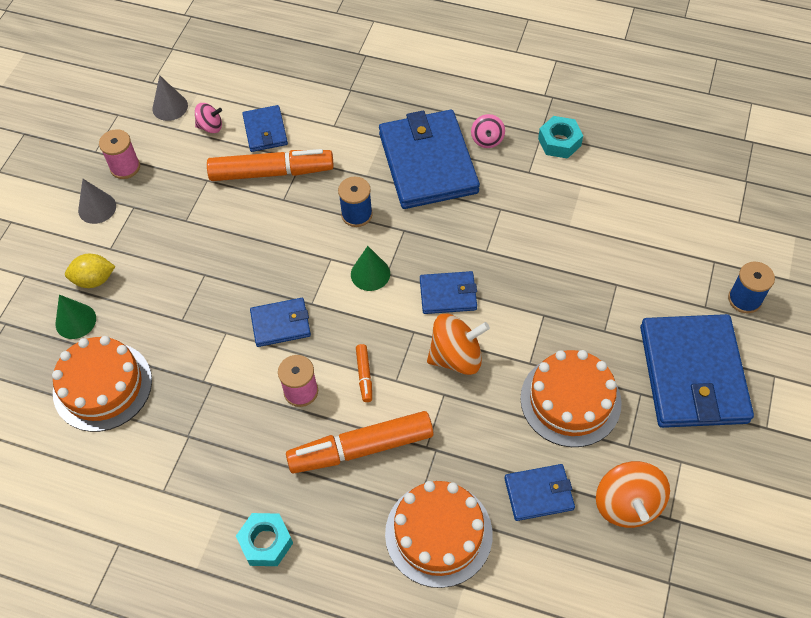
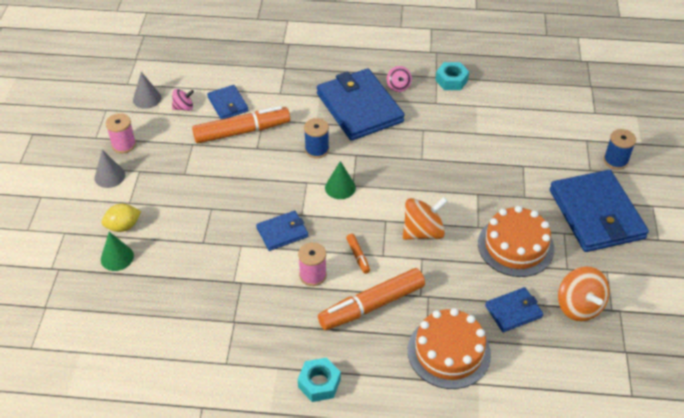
camera: 15 degrees left, 10 degrees down
(102, 386) = (153, 299): orange cake -> none
(448, 294) = (403, 192): blue wallet -> none

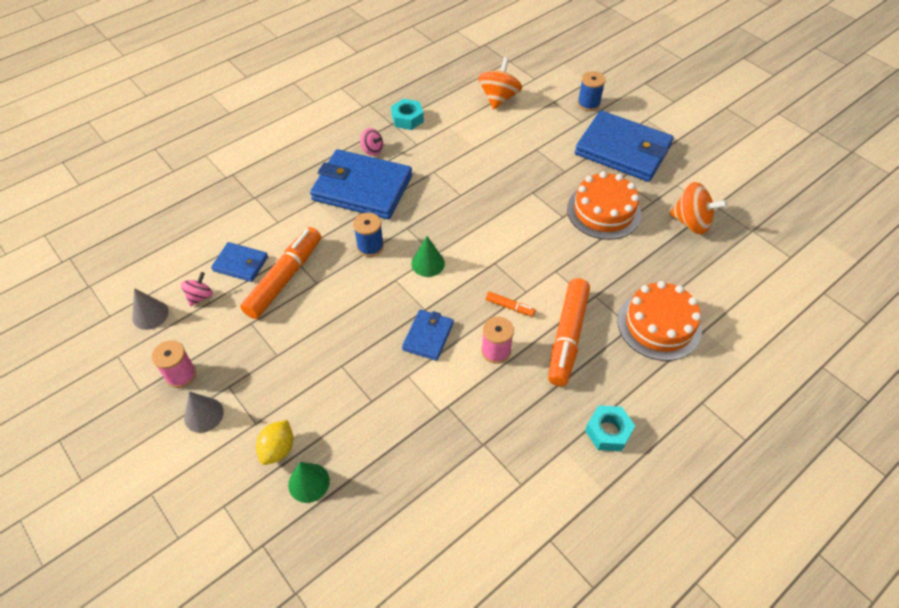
camera: 45 degrees left, 5 degrees up
(423, 232) = (531, 250): orange spinning top -> orange spinning top (499, 98)
(513, 311) = (660, 259): blue wallet -> none

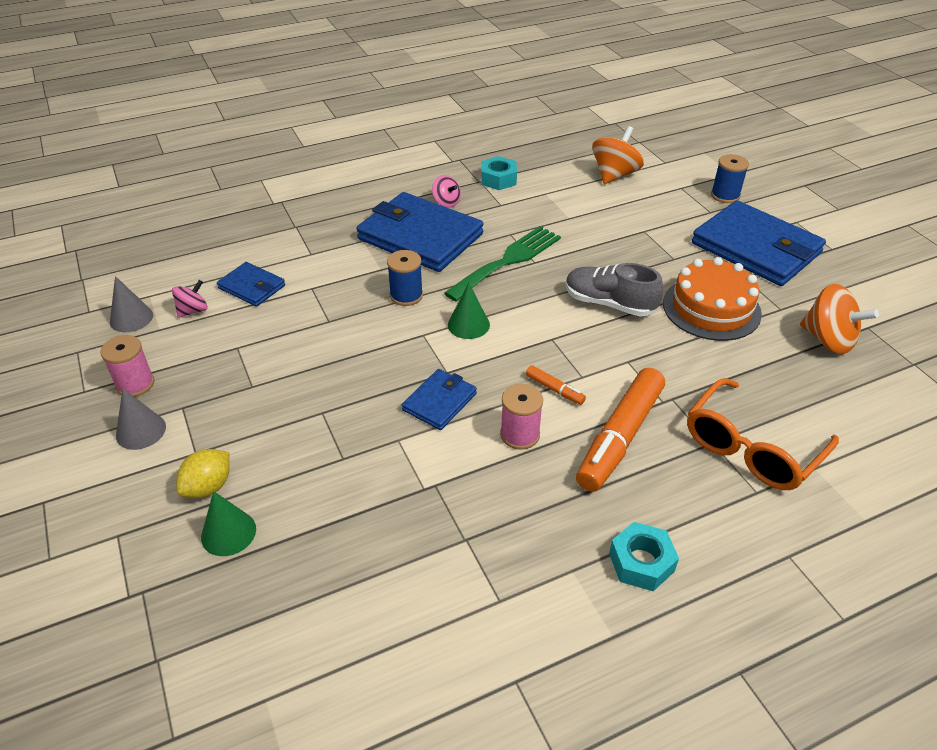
camera: 15 degrees right, 10 degrees down
(284, 278) = (294, 310): orange marker -> none
(439, 198) = (508, 261): none -> green fork
(528, 222) = (609, 304): none -> grey shoe
(659, 325) = (751, 448): orange cake -> orange glasses

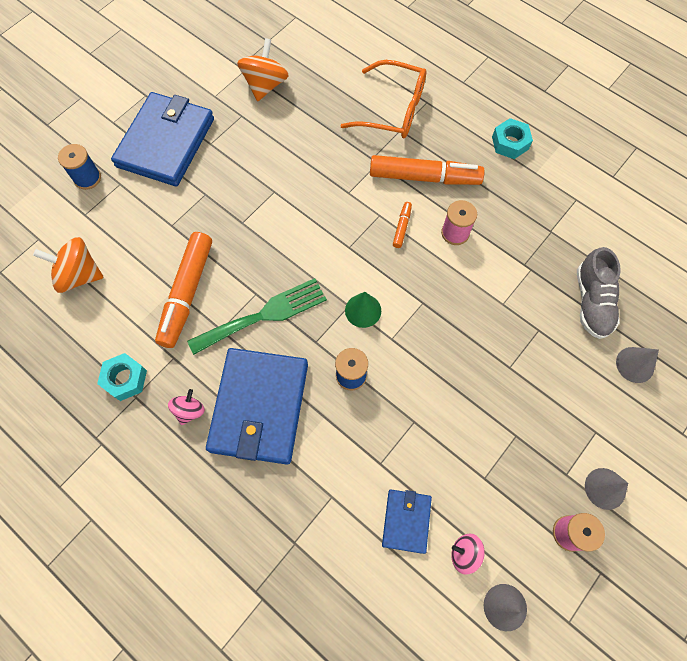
camera: 115 degrees left, 25 degrees up
(208, 487) = (614, 401): yellow lemon -> none
(228, 533) = (635, 364): green cone -> grey cone
(440, 402) = (454, 293): blue wallet -> none
(508, 261) = (264, 315): green fork -> green fork turned 135 degrees clockwise
(561, 224) = (187, 293): none -> orange marker
(609, 304) = (288, 222): grey shoe -> grey shoe (592, 302)
(711, 308) = (261, 156): orange cake -> none

